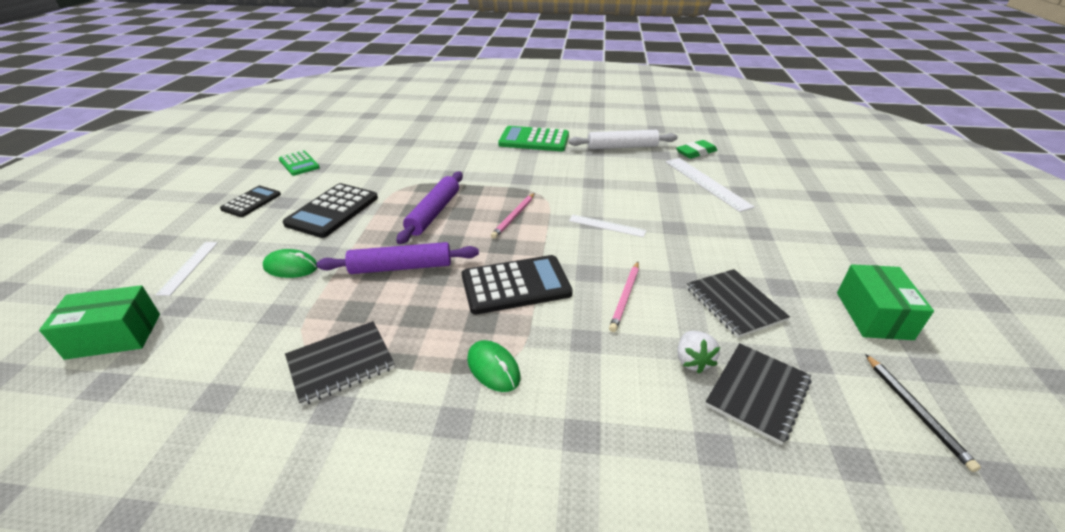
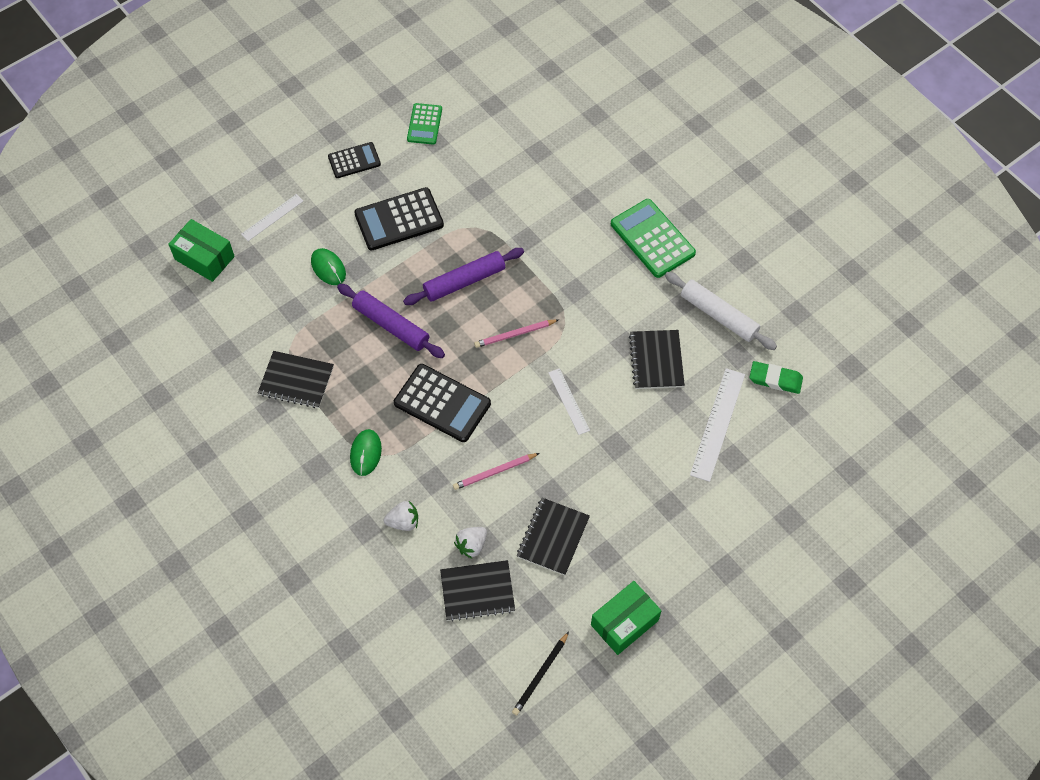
camera: 45 degrees right, 25 degrees up
(609, 394) = (403, 522): none -> white strawberry
(624, 179) = (656, 360): none -> black notebook

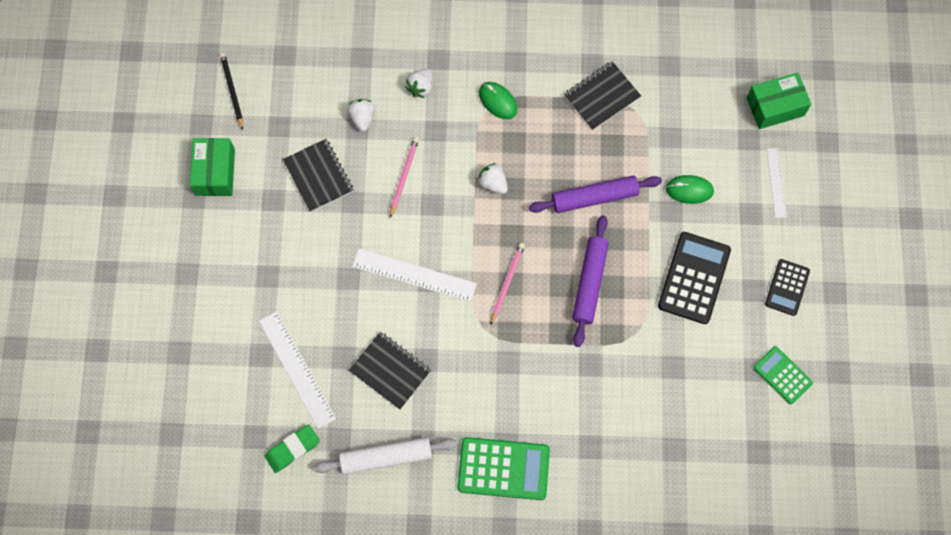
camera: 130 degrees right, 10 degrees up
(442, 403) = (493, 183): black calculator -> white strawberry
(477, 591) = (325, 96): black notebook -> none
(569, 401) = (414, 275): white ruler -> white ruler, size x1.65

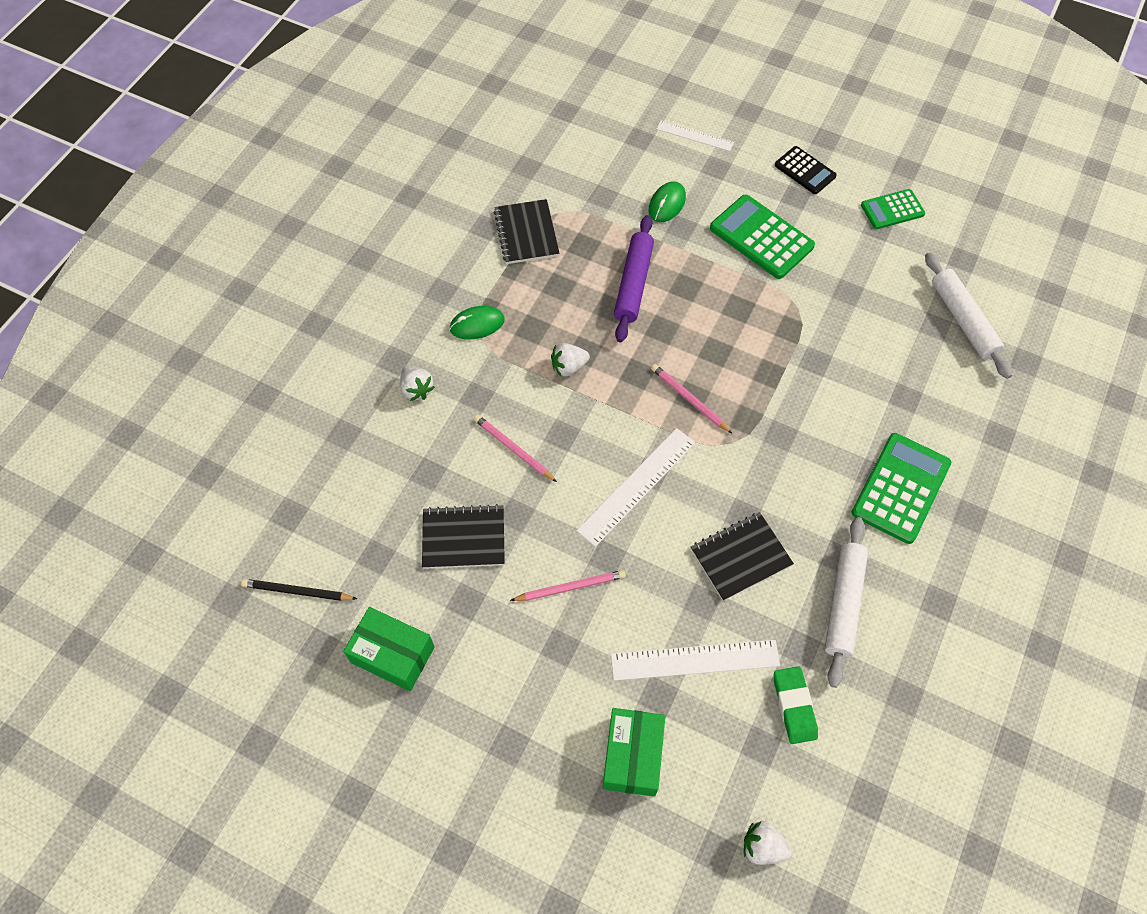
camera: 65 degrees left, 10 degrees down
(314, 263) = (570, 587): none -> pink pencil
(362, 118) = (418, 463): white strawberry -> white strawberry (762, 847)
(589, 283) = (725, 326): purple rolling pin -> none
(691, 470) = (963, 320): none -> white rolling pin
(694, 278) = (761, 237): black calculator -> green calculator
(775, 107) = (617, 106): green box -> green box (632, 756)

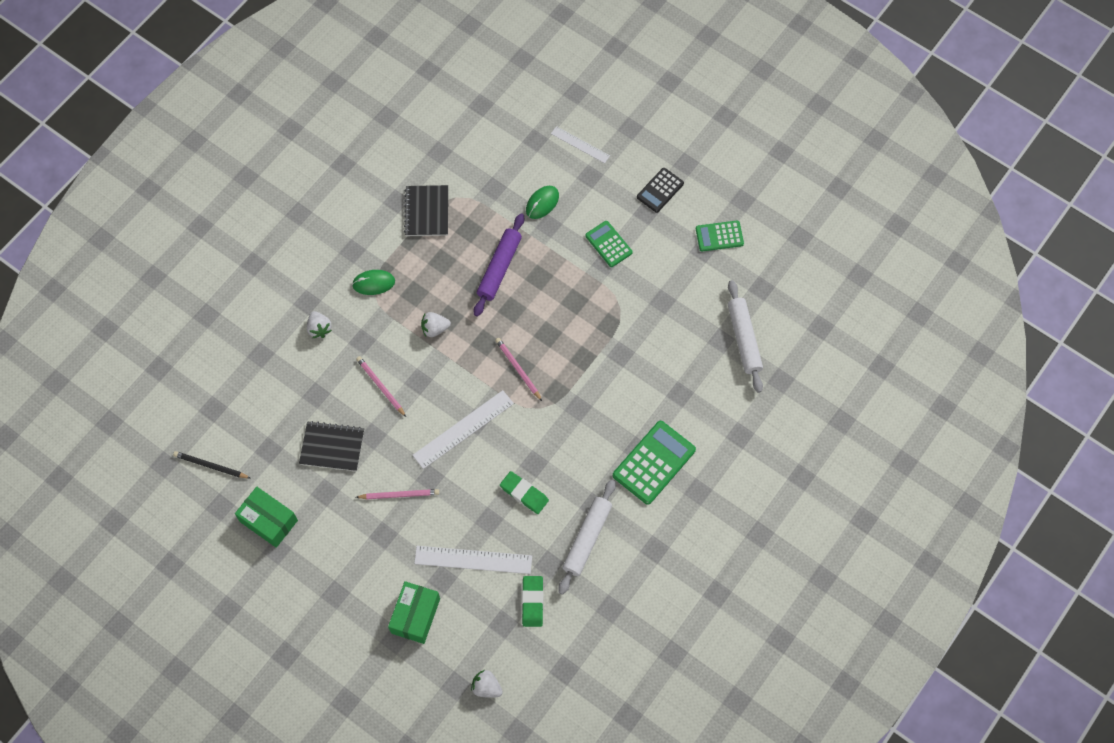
camera: 10 degrees right, 5 degrees up
(740, 557) = (524, 494): black notebook -> green eraser
(761, 237) = (608, 244): green calculator -> green calculator, size x0.61
(805, 171) = (660, 190): black calculator -> black calculator turned 75 degrees clockwise

